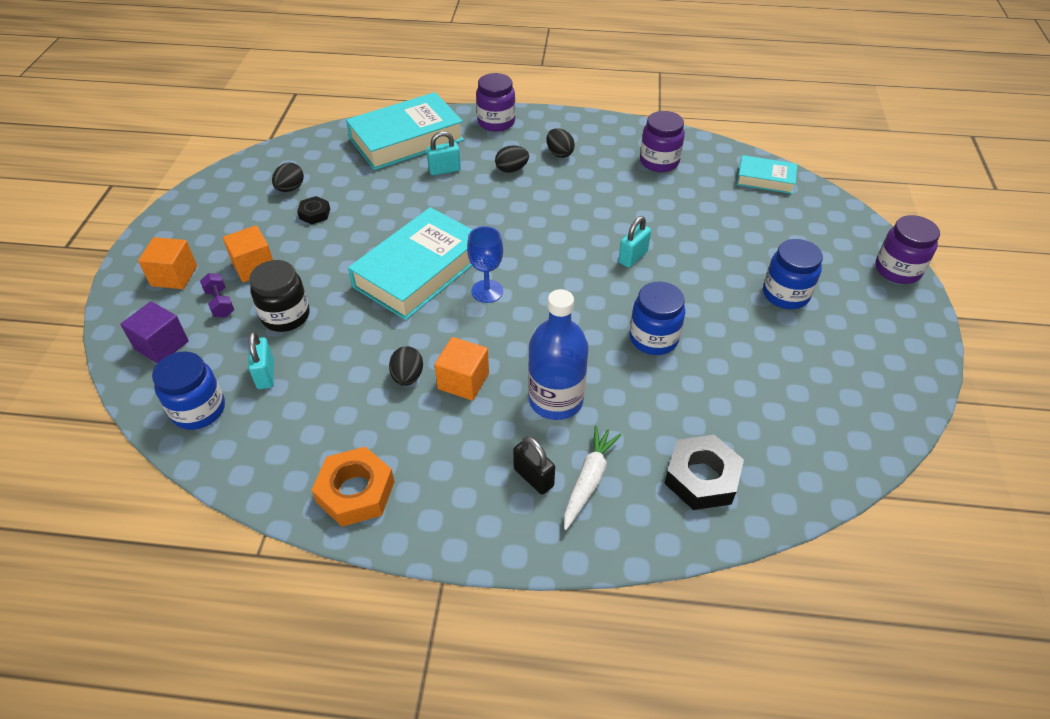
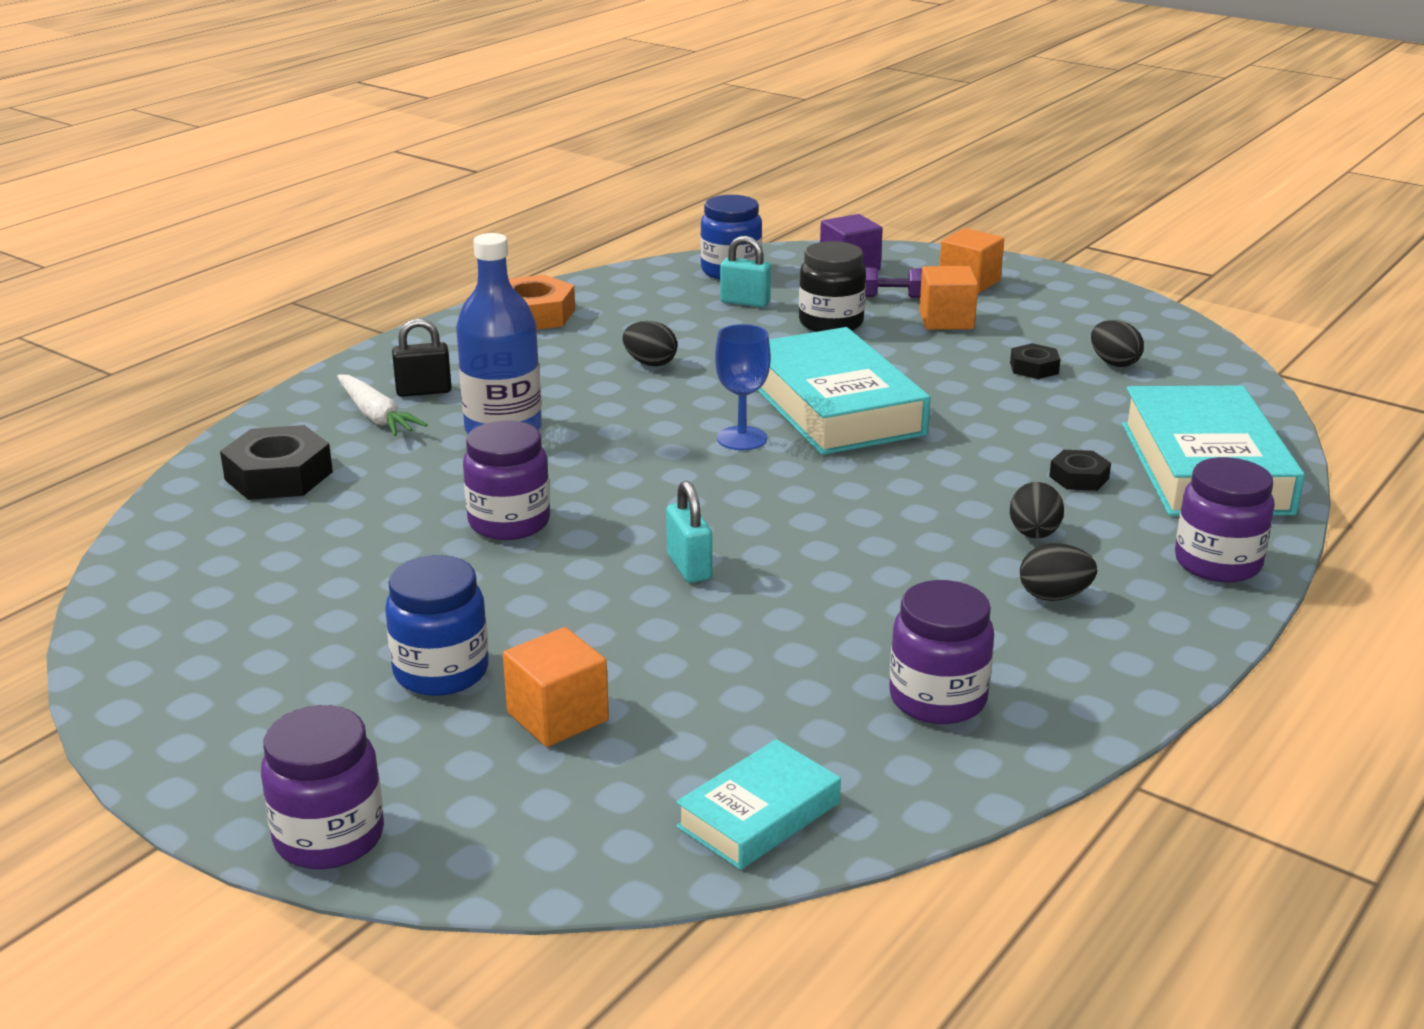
camera: 120 degrees right, 20 degrees down
(444, 170) = (1079, 477): turquoise padlock -> black nut
(463, 381) = (603, 389): orange cube -> orange cube (557, 717)
(653, 338) = (509, 522): blue jar -> purple jar

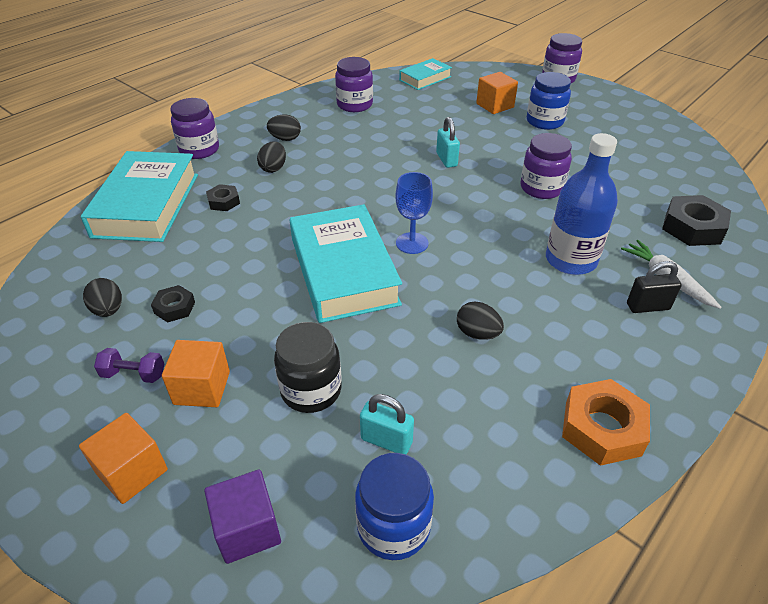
camera: 175 degrees left, 15 degrees up
(892, 297) = (231, 441): purple dumbbell -> purple dumbbell (134, 374)

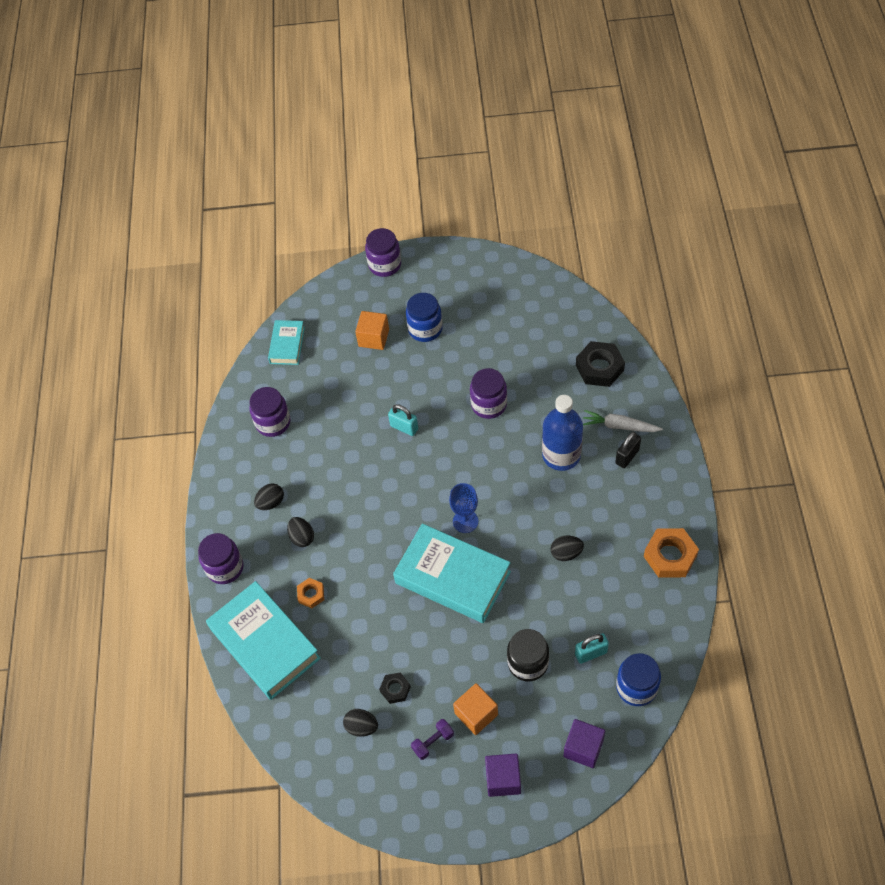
camera: 40 degrees left, 15 degrees up
(132, 471) = (503, 779): orange cube -> purple cube
(224, 201) = (311, 594): black nut -> orange nut

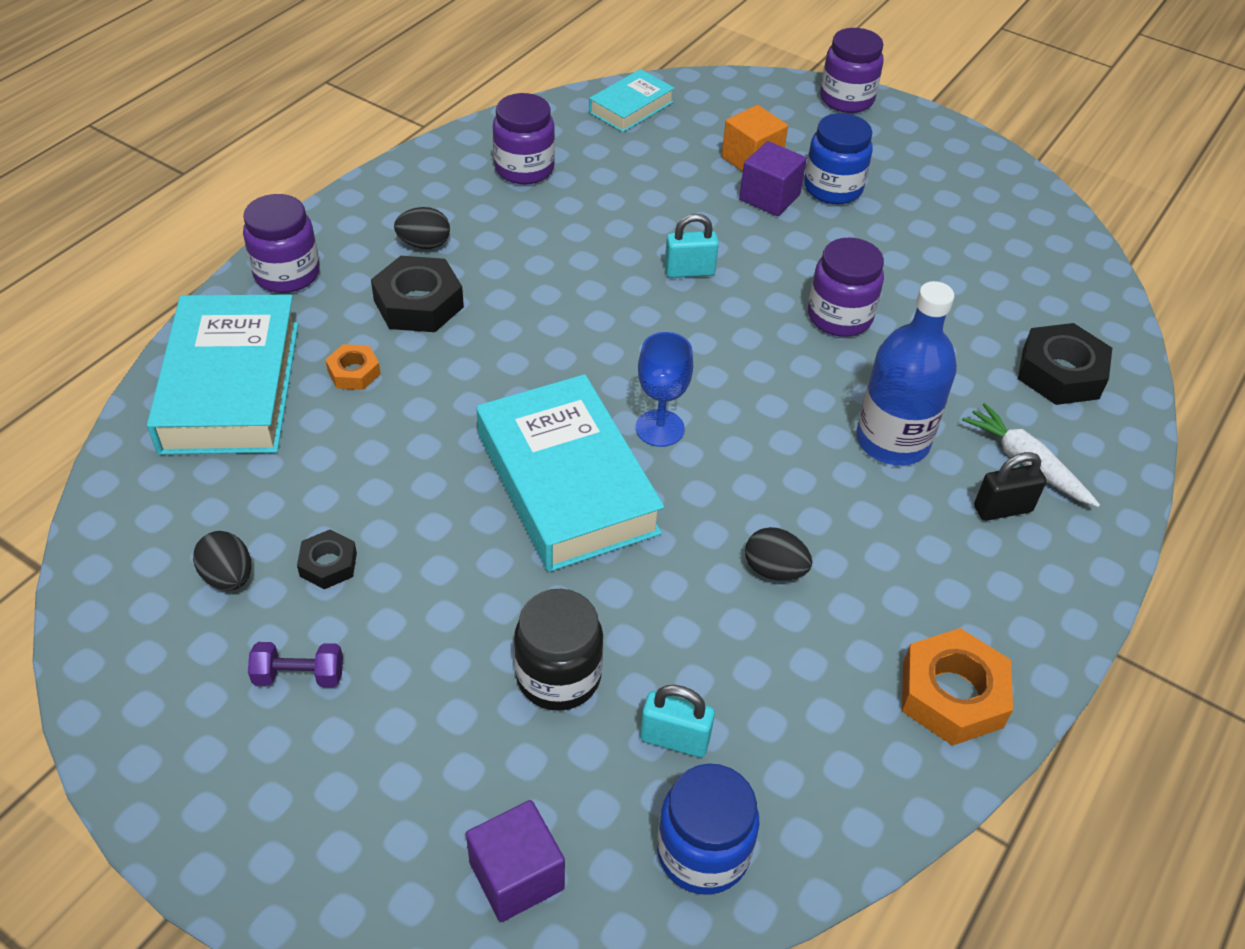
camera: 30 degrees right, 10 degrees down
(302, 537) = (418, 304): black egg -> black nut
(404, 427) = (689, 271): turquoise padlock -> turquoise padlock turned 75 degrees counterclockwise
(476, 714) = (404, 687): orange cube -> none
(503, 779) = (340, 816): purple cube -> purple cube (769, 197)

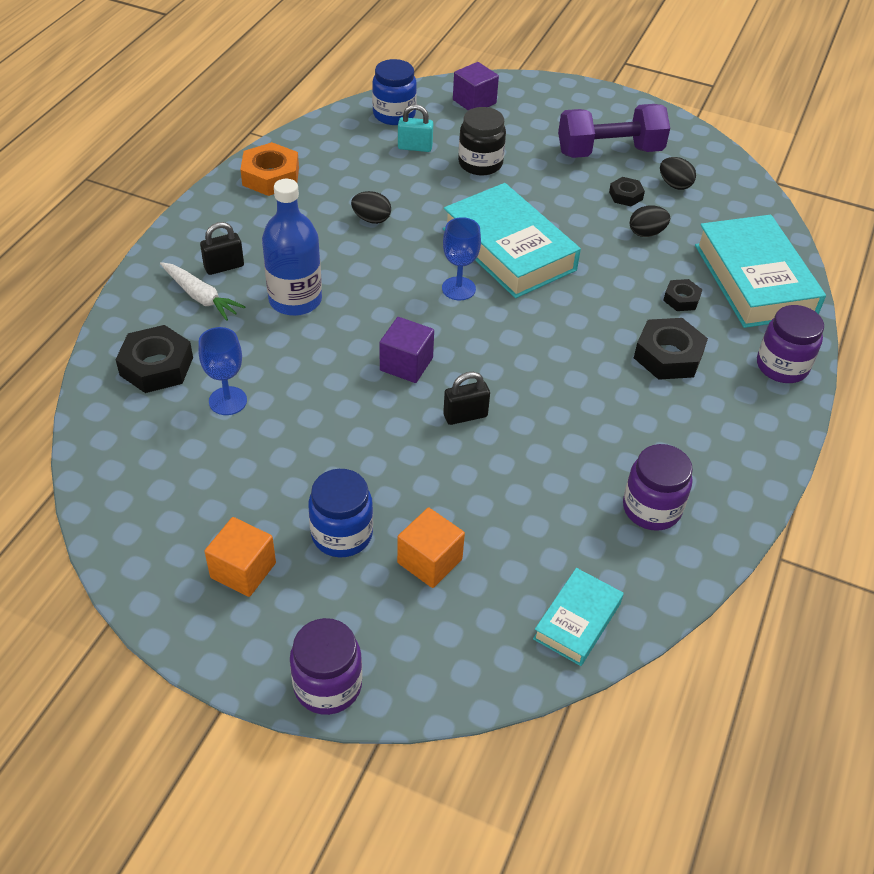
camera: 170 degrees right, 0 degrees up
(299, 675) = (609, 152): purple dumbbell -> purple dumbbell, size x2.30
(354, 372) = (681, 299): orange nut -> black nut
(424, 244) = (695, 409): black egg -> black egg (646, 233)
(689, 271) = (465, 415): turquoise padlock -> black padlock
(769, 197) = (405, 511): purple cube -> purple cube (406, 364)
(839, 317) = (333, 391): purple jar -> none
(924, 175) = (243, 570): none -> orange cube
(964, 322) = (228, 401): none -> blue goblet

